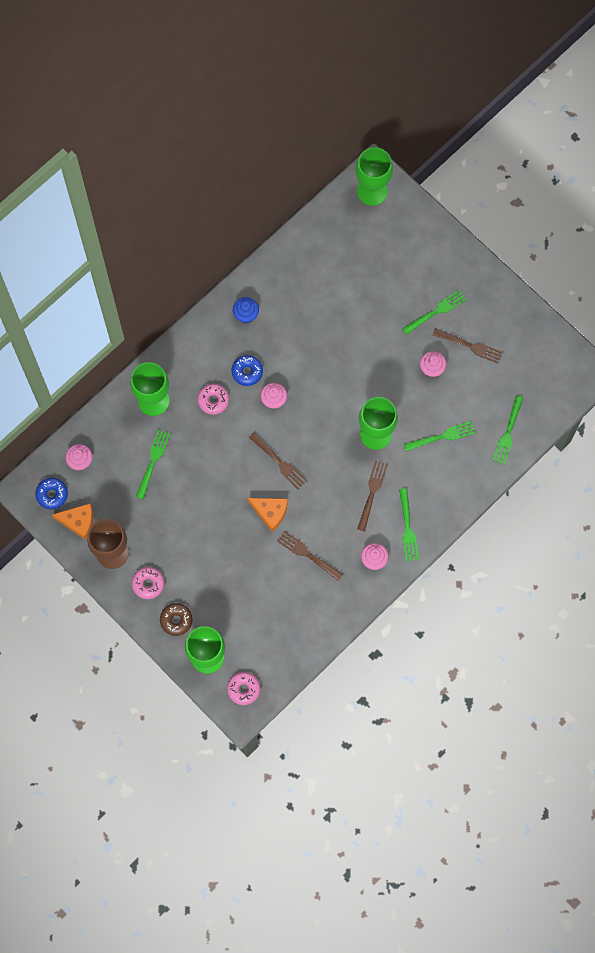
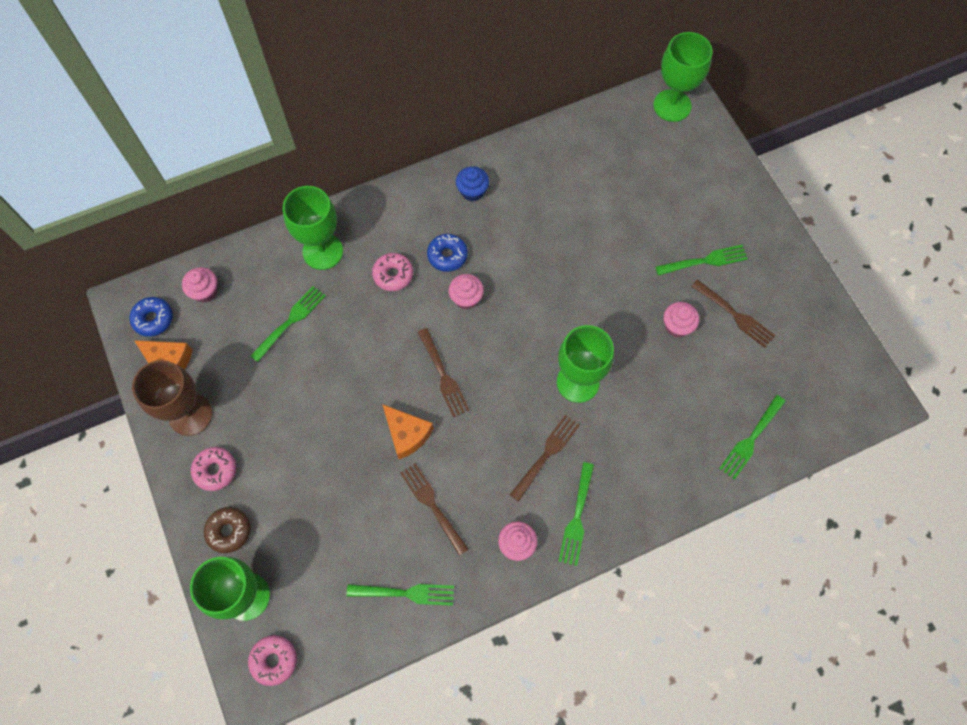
camera: 20 degrees right, 5 degrees down
(442, 437) = (662, 414): green fork -> green fork (404, 593)

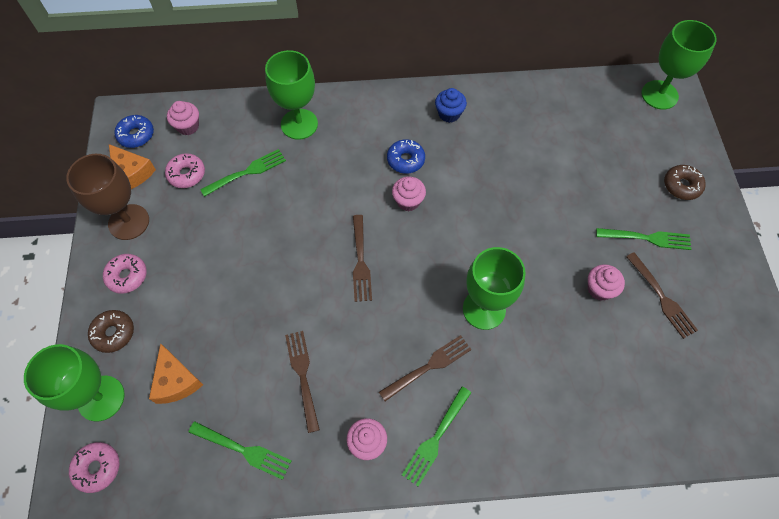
camera: 20 degrees right, 5 degrees down
(393, 275) = (351, 161): pink donut -> pink donut (186, 174)
(407, 434) = (306, 302): orange cheese -> orange cheese (176, 381)
(721, 197) = (681, 186): none -> brown donut
(751, 438) = (641, 423): green fork -> none

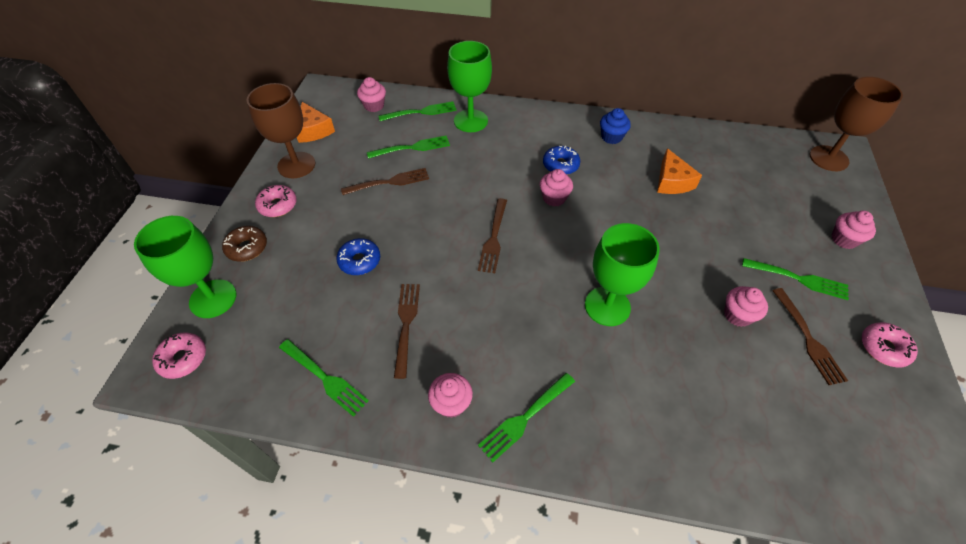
camera: 15 degrees right, 10 degrees down
(136, 135) = (328, 104): blue donut -> blue donut (359, 261)
(176, 381) = (285, 300): orange cheese -> orange cheese (672, 181)
(186, 174) = (359, 139): pink donut -> pink donut (883, 348)
(242, 124) = (420, 112): none -> green fork
(428, 367) = (535, 346): brown fork -> brown fork (388, 182)
(659, 95) = (828, 158): green goblet -> brown goblet
(681, 186) = (844, 239): brown donut -> pink cupcake

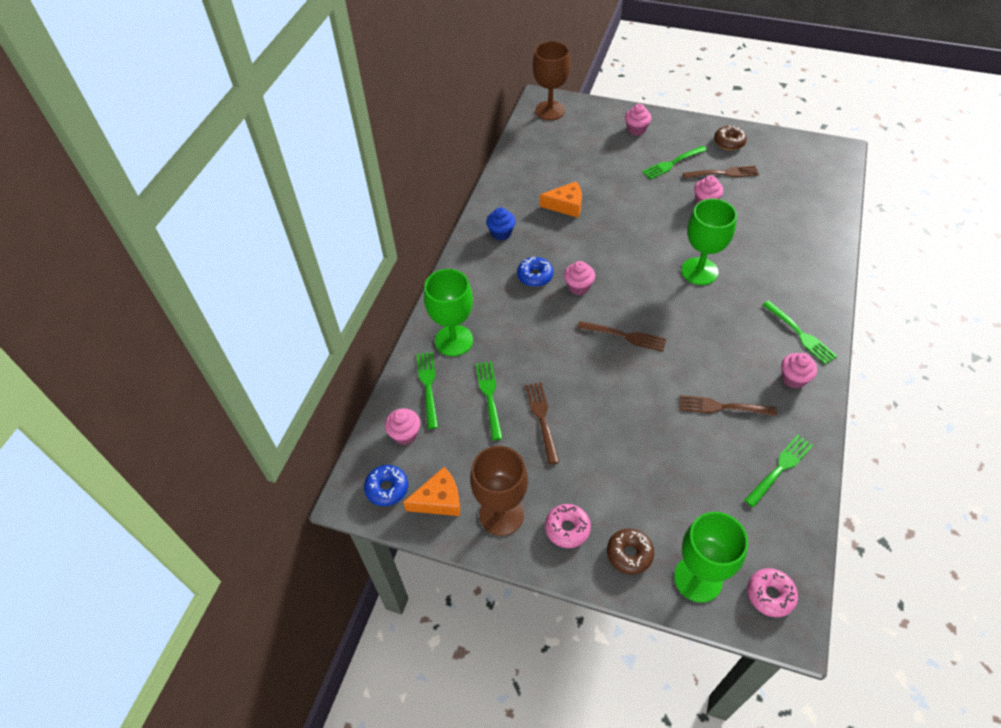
camera: 80 degrees left, 0 degrees up
(359, 261) = (650, 444): blue donut -> blue donut (387, 488)
(798, 279) = (672, 163): green fork -> green fork turned 150 degrees counterclockwise
(883, 348) = (729, 142): pink donut -> brown donut

